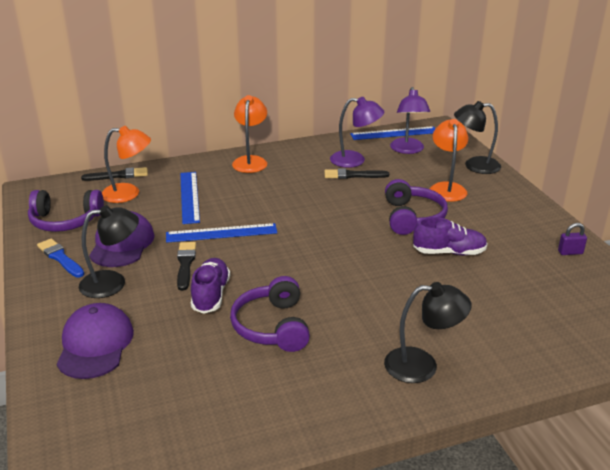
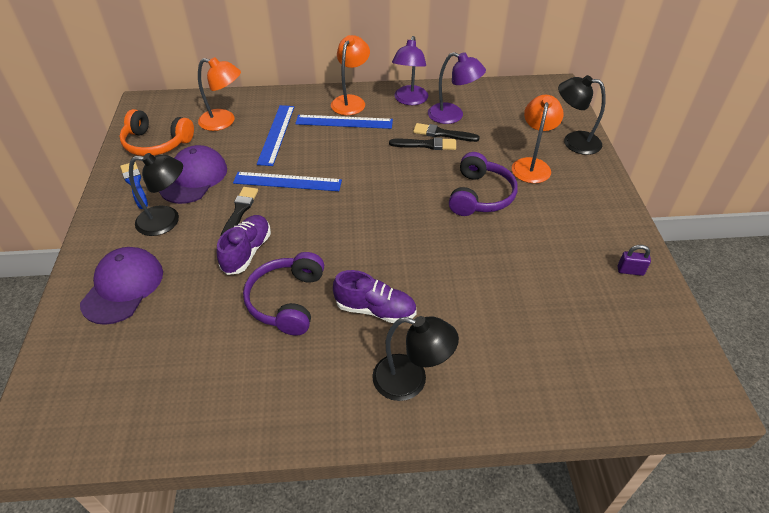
camera: 15 degrees right, 15 degrees up
(65, 221) = (156, 143): purple headphones -> orange headphones
(118, 175) = (224, 99): black brush -> black brush (426, 145)
(394, 133) = (507, 88): blue ruler -> blue ruler (344, 122)
(408, 150) = (512, 111): purple lamp -> purple lamp (409, 100)
(449, 252) = (499, 246): purple shoe -> purple shoe (375, 310)

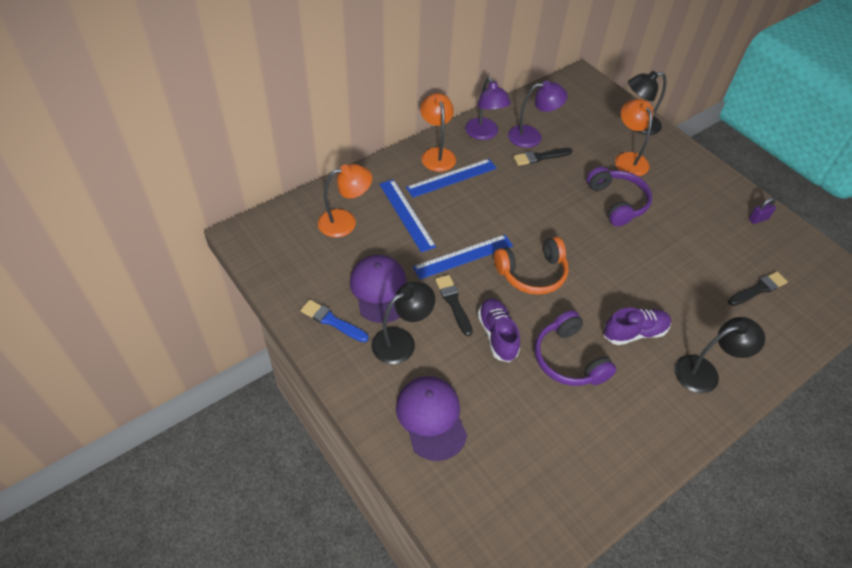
camera: 35 degrees left, 5 degrees up
(156, 143) = (305, 271): orange headphones -> orange headphones (532, 273)
(426, 145) = (537, 173): black brush -> black brush (758, 289)

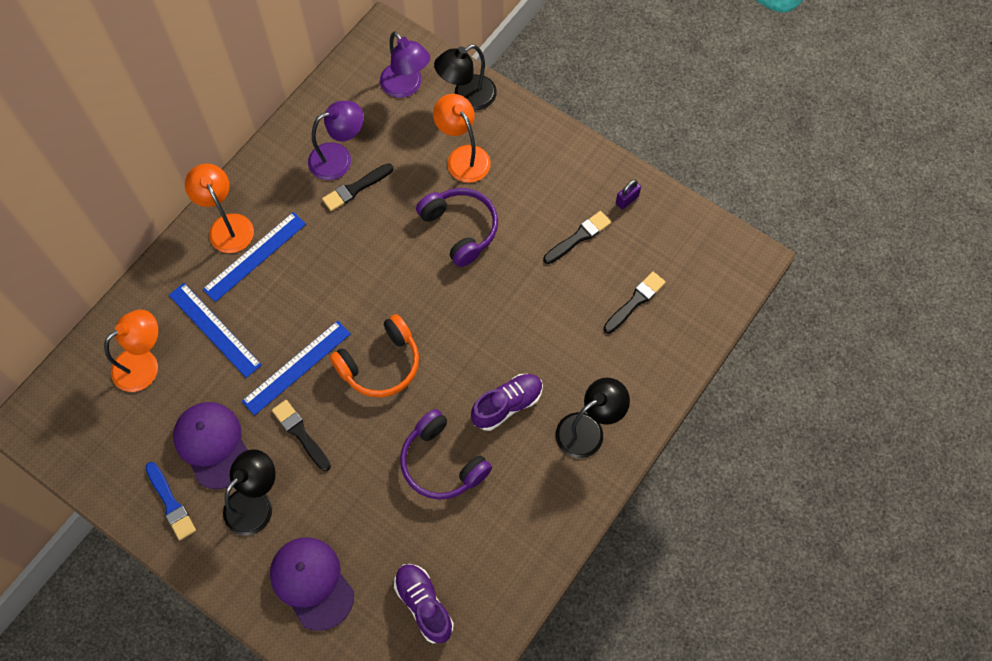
camera: 15 degrees left, 15 degrees up
(332, 321) = (171, 503): blue brush -> blue brush turned 135 degrees counterclockwise
(484, 134) = (278, 173): purple lamp -> purple lamp (406, 87)
(497, 335) = (359, 459): purple shoe -> purple shoe (424, 605)
(714, 232) = (578, 237): none -> black brush

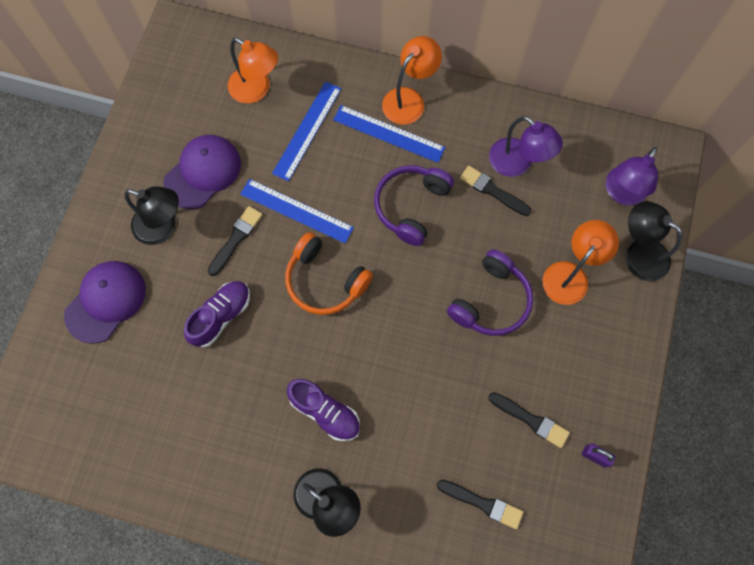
camera: 70 degrees right, 5 degrees up
(171, 503) = (142, 162): blue brush -> none
(424, 605) = (112, 405): purple shoe -> purple shoe (221, 316)
(442, 462) = (248, 372): purple headphones -> purple headphones (411, 206)

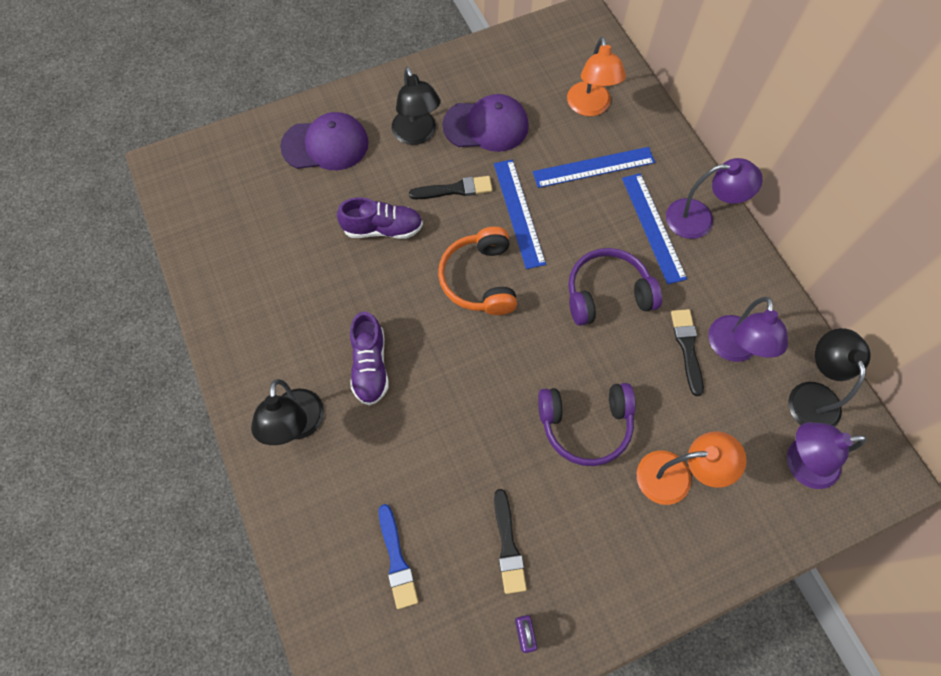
camera: 50 degrees right, 5 degrees down
(409, 99) = (699, 219): orange lamp -> purple lamp
(482, 503) = (397, 560): black brush -> blue brush
(638, 254) = (757, 525): black lamp -> black lamp (811, 395)

